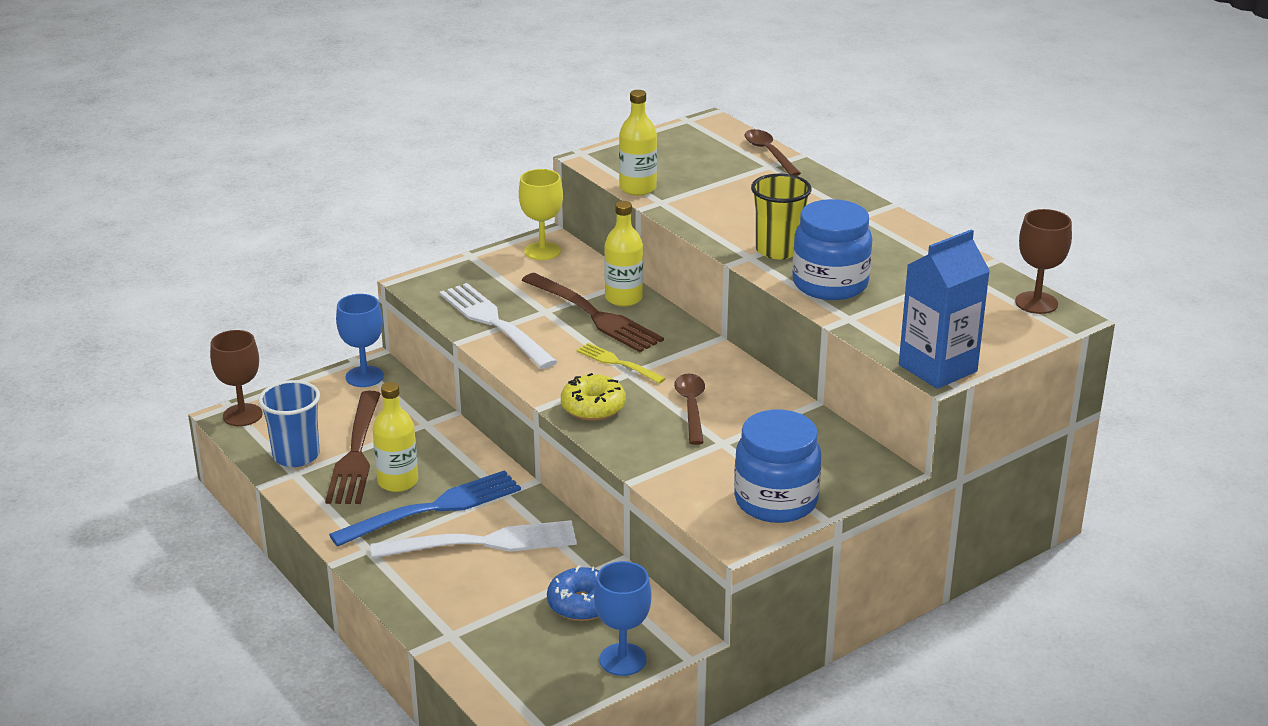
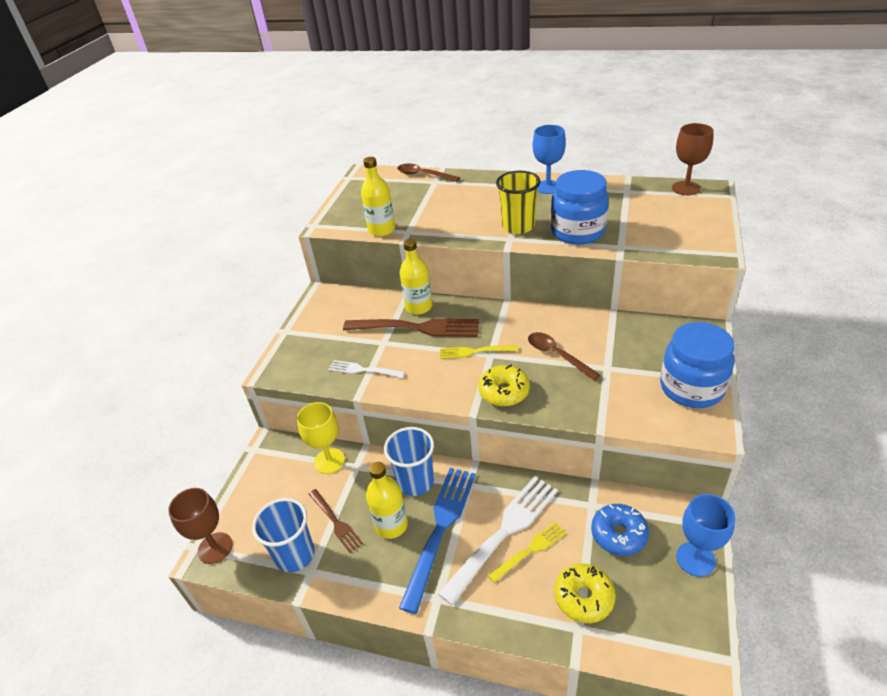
camera: 35 degrees left, 10 degrees up
(356, 453) = (335, 522): brown fork -> brown fork, size x0.54
(364, 377) = (273, 457): blue goblet -> blue goblet (548, 187)
(461, 464) = (415, 482): none -> blue cup
(485, 621) = (583, 597): none -> yellow donut
(487, 567) = (530, 550): none -> yellow fork
(494, 323) = (363, 370): white fork -> white fork, size x0.54
(542, 251) = (328, 303): yellow goblet -> yellow goblet (329, 461)
(937, 368) = (712, 250): blue carton -> none

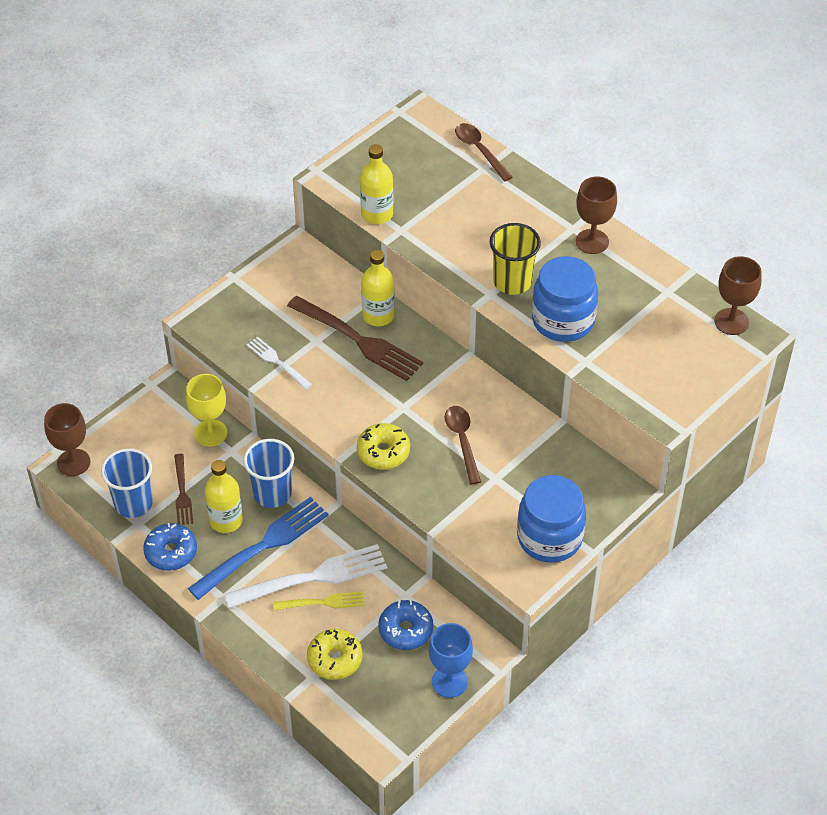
camera: 25 degrees right, 10 degrees up
(359, 581) = (171, 552): none -> blue donut
(475, 351) = (391, 396): yellow fork -> none
(548, 187) = (592, 241): blue goblet -> brown goblet

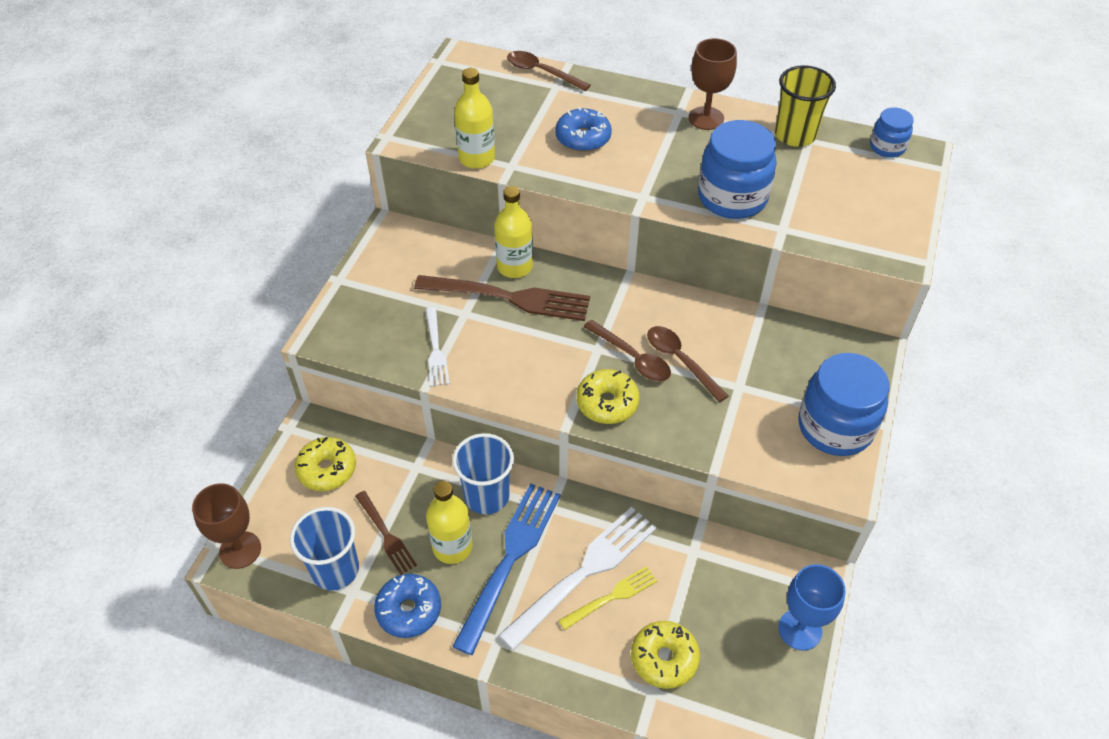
camera: 25 degrees left, 0 degrees up
(164, 427) = (327, 469): none -> yellow donut
(211, 433) = (383, 456): yellow goblet -> none
(277, 362) = (436, 350): white fork -> white fork turned 120 degrees counterclockwise
(405, 630) = (718, 590): blue donut -> blue donut (583, 138)
(425, 424) = (632, 358): none -> brown spoon
(512, 282) = (657, 178): yellow cup -> yellow cup (795, 135)
(731, 322) = (887, 147): brown goblet -> blue jar

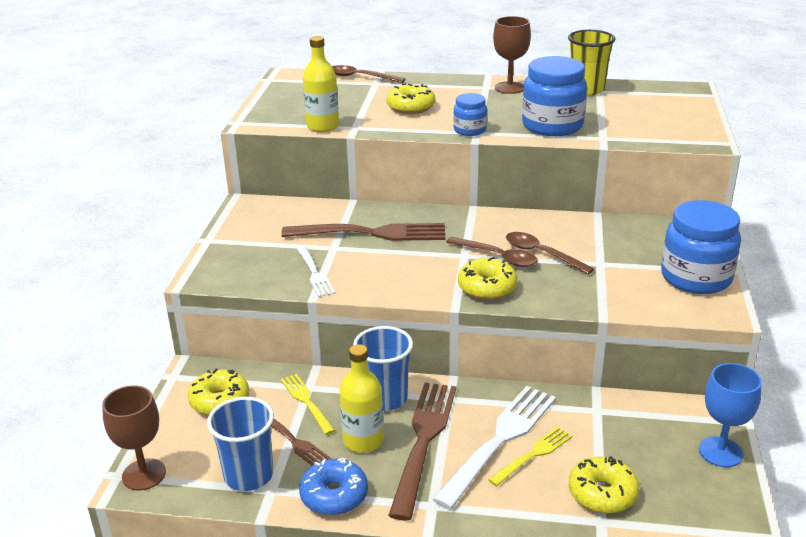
camera: 10 degrees left, 20 degrees down
(409, 486) = (306, 402): none -> yellow fork
(510, 559) = (423, 441): blue fork -> brown fork
(514, 266) = (369, 214): yellow bottle -> none
(583, 138) = (411, 107): blue donut -> yellow donut
(887, 147) = (664, 88): blue jar -> blue jar (470, 130)

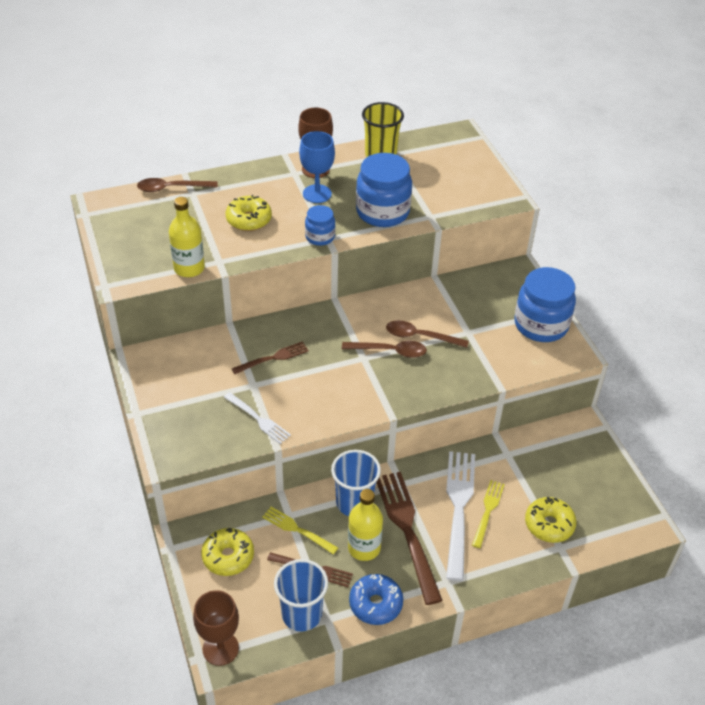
camera: 30 degrees left, 15 degrees up
(371, 233) = (273, 358): brown fork -> brown fork, size x0.54
(487, 288) = (402, 387): yellow donut -> none
(720, 452) = (602, 459): blue goblet -> blue goblet (317, 194)

